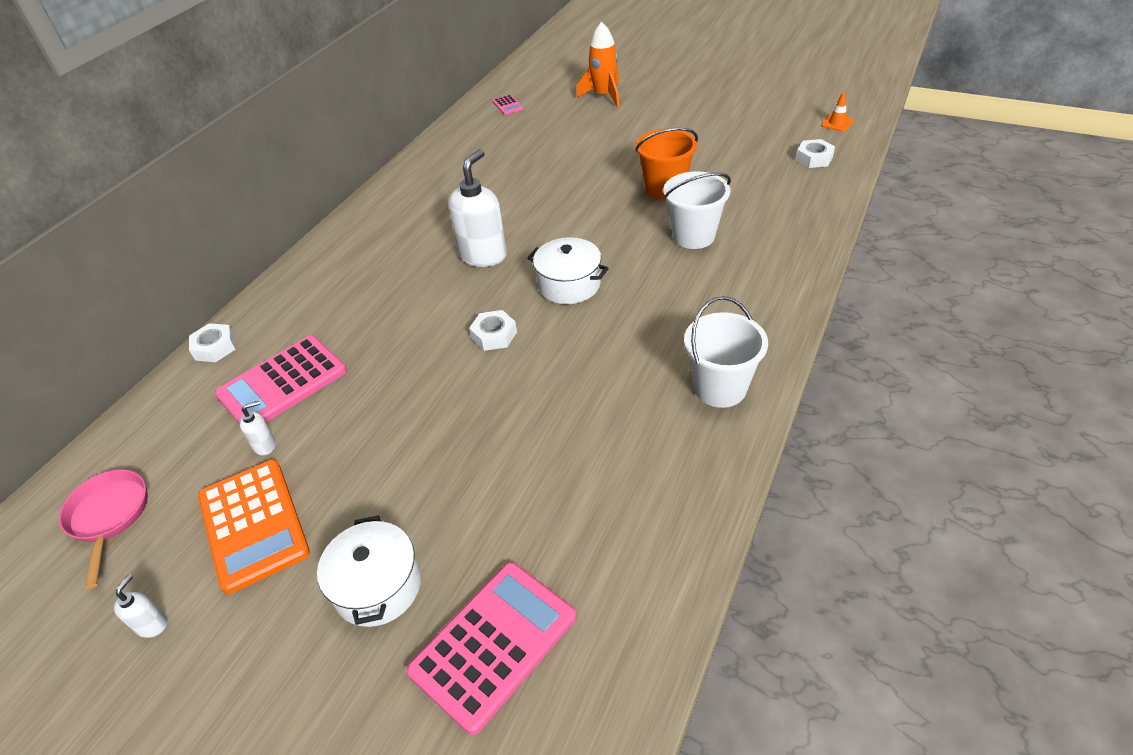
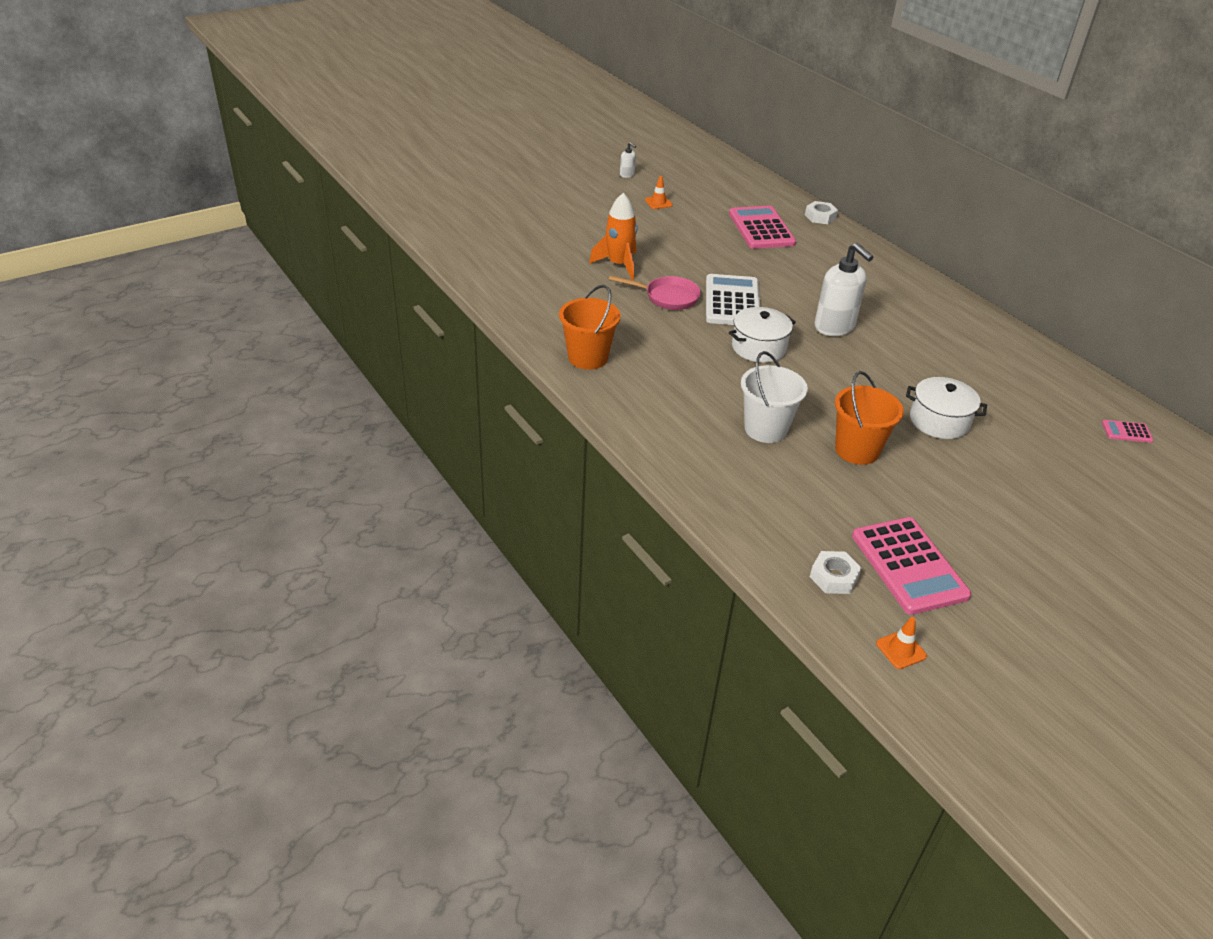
camera: 115 degrees right, 5 degrees down
(109, 517) = (705, 174): pink pan -> pink pan (667, 297)
(253, 524) = (658, 202): orange calculator -> orange traffic cone
(265, 445) = (712, 215): white soap dispenser -> none
(378, 586) = (583, 221): white pot -> white pot (939, 421)
(494, 335) = (732, 301): white nut -> white calculator
(494, 644) = (518, 236): pink calculator -> pink calculator (909, 566)
(604, 96) = (1111, 506): orange rocket -> orange rocket (619, 265)
(720, 388) = (588, 358): white bucket -> orange bucket

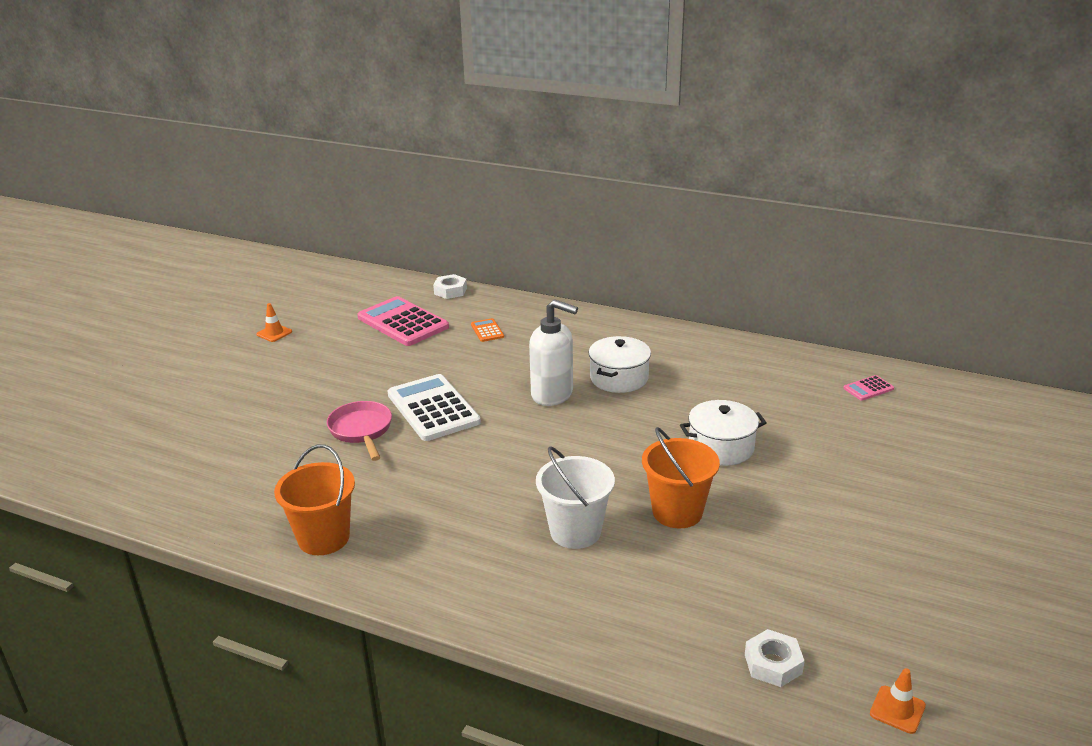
camera: 30 degrees left, 10 degrees down
(619, 265) = (280, 416): orange rocket -> none
(627, 175) = (217, 315): white soap dispenser -> none
(667, 297) = (361, 431): pink pan -> pink pan turned 90 degrees counterclockwise
(759, 347) = (498, 446): white pot -> white pot (619, 378)
(824, 259) = (487, 331): none -> orange calculator
(909, 566) = (824, 611): pink calculator -> none

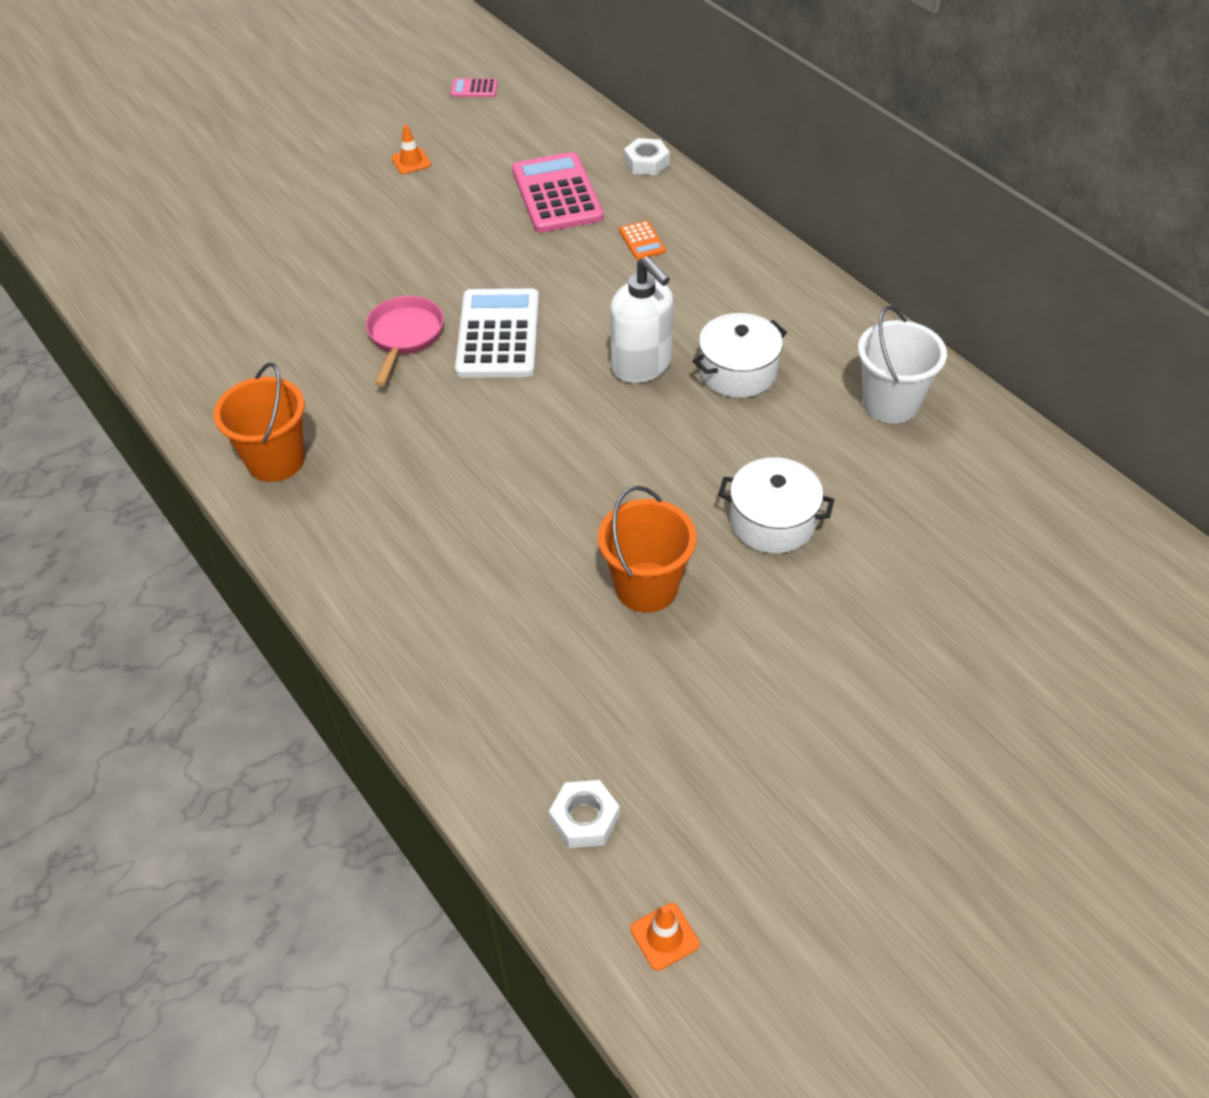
camera: 30 degrees right, 20 degrees up
(487, 331) = (642, 241): orange calculator -> orange calculator turned 150 degrees clockwise
(575, 531) = (519, 563): white bucket -> white bucket (890, 403)
(868, 388) = (1042, 512): pink calculator -> pink calculator (474, 89)

